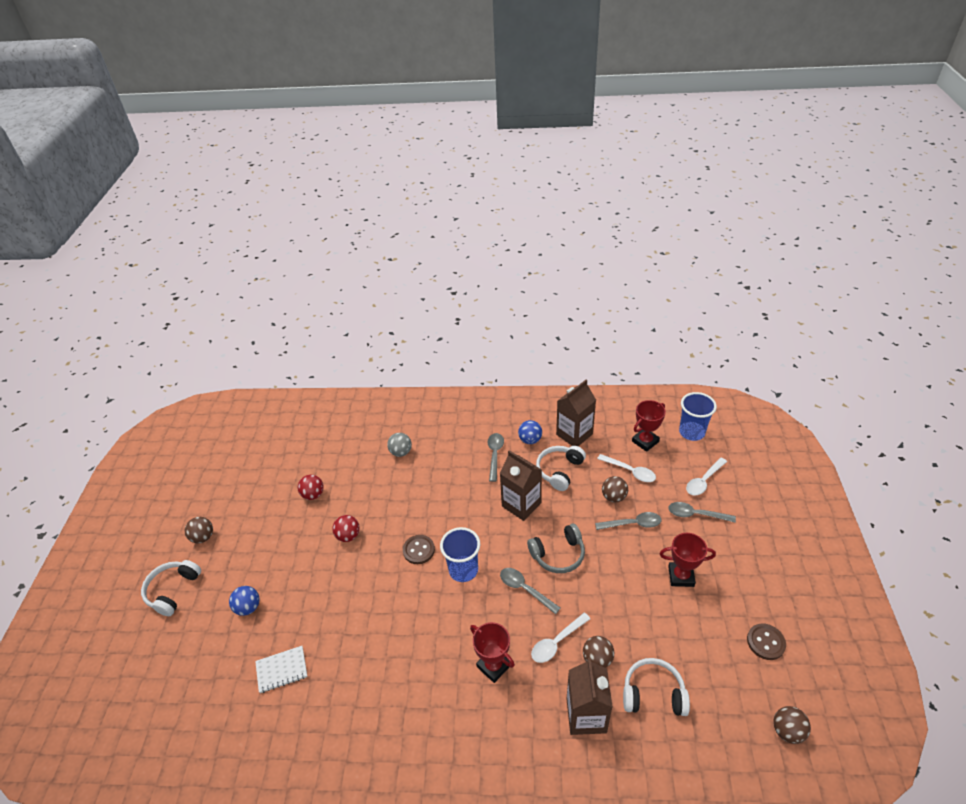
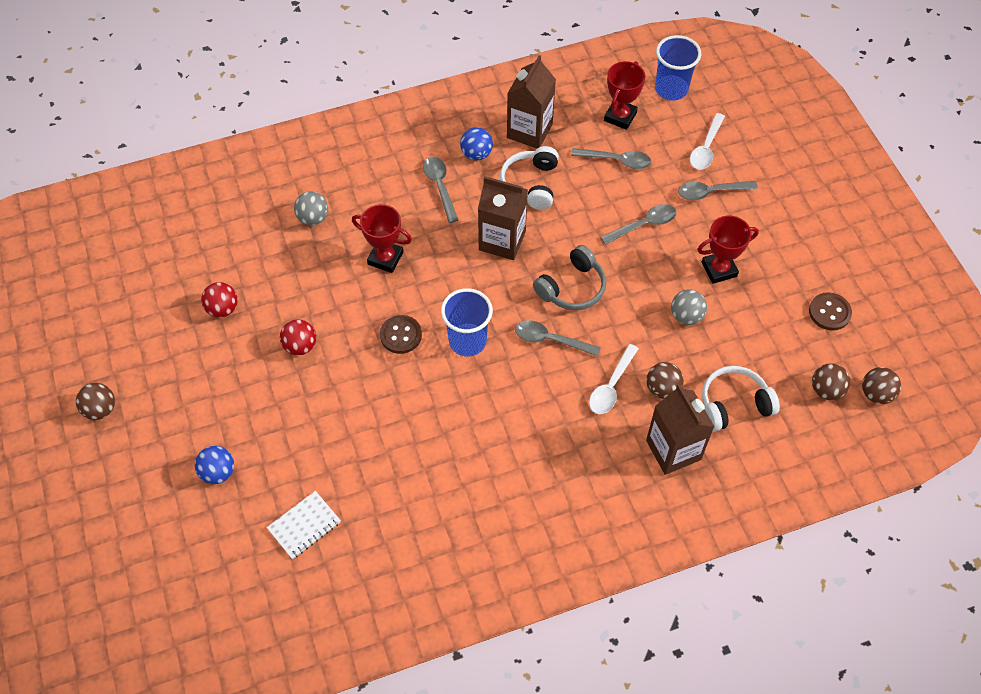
camera: 25 degrees left, 15 degrees up
(173, 590) = (102, 487): white headphones -> none
(493, 666) = (552, 435): red trophy -> red trophy (385, 258)
(613, 497) = (609, 198): brown ball -> brown ball (826, 390)
(630, 471) = (616, 160): white spoon -> grey spoon
(640, 605) = (686, 316): none -> grey ball

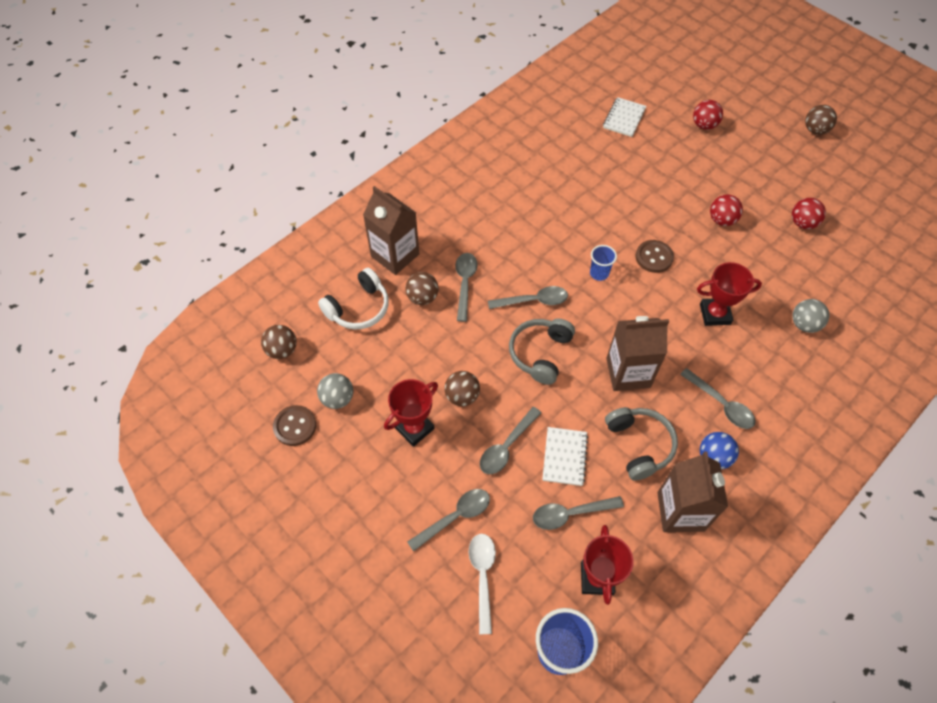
camera: 155 degrees right, 0 degrees up
(218, 472) = (704, 125): blue ball -> red ball
(467, 341) = (599, 273): blue cup -> blue cup, size x0.57
(531, 184) = (639, 445): white headphones -> grey headphones
(598, 199) = (564, 457): none -> white notebook
(611, 386) = (465, 283): white spoon -> grey spoon
(686, 316) = (427, 368): grey ball -> grey ball (337, 398)
(876, 394) = (237, 364): brown ball -> brown ball (462, 396)

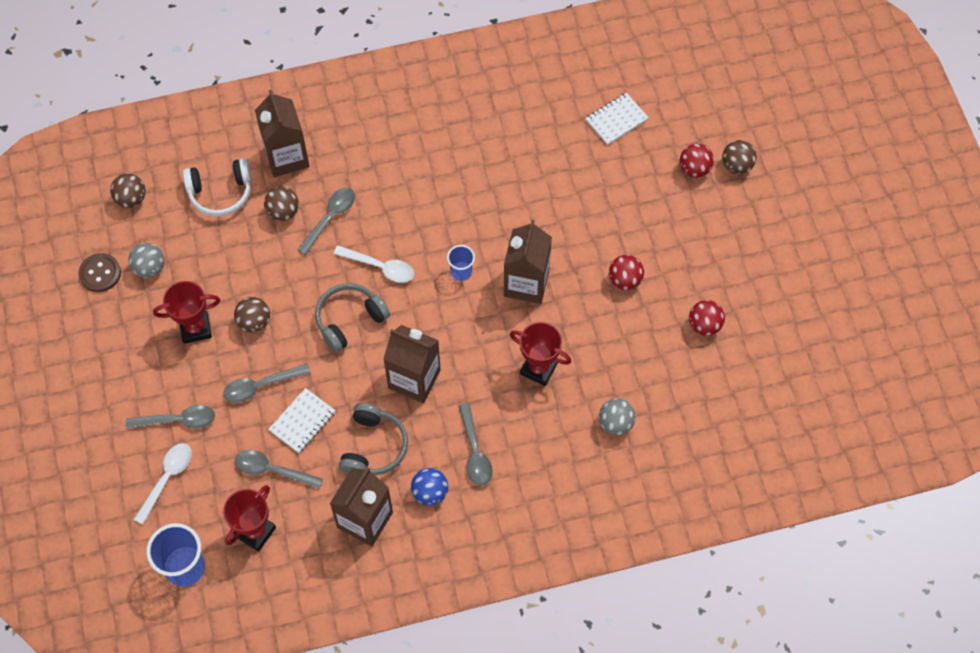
camera: 30 degrees right, 5 degrees up
(533, 301) = (380, 267): grey spoon -> white spoon
(654, 257) = (526, 283): brown button -> brown carton
(815, 130) = (810, 233): brown ball -> brown ball (736, 165)

